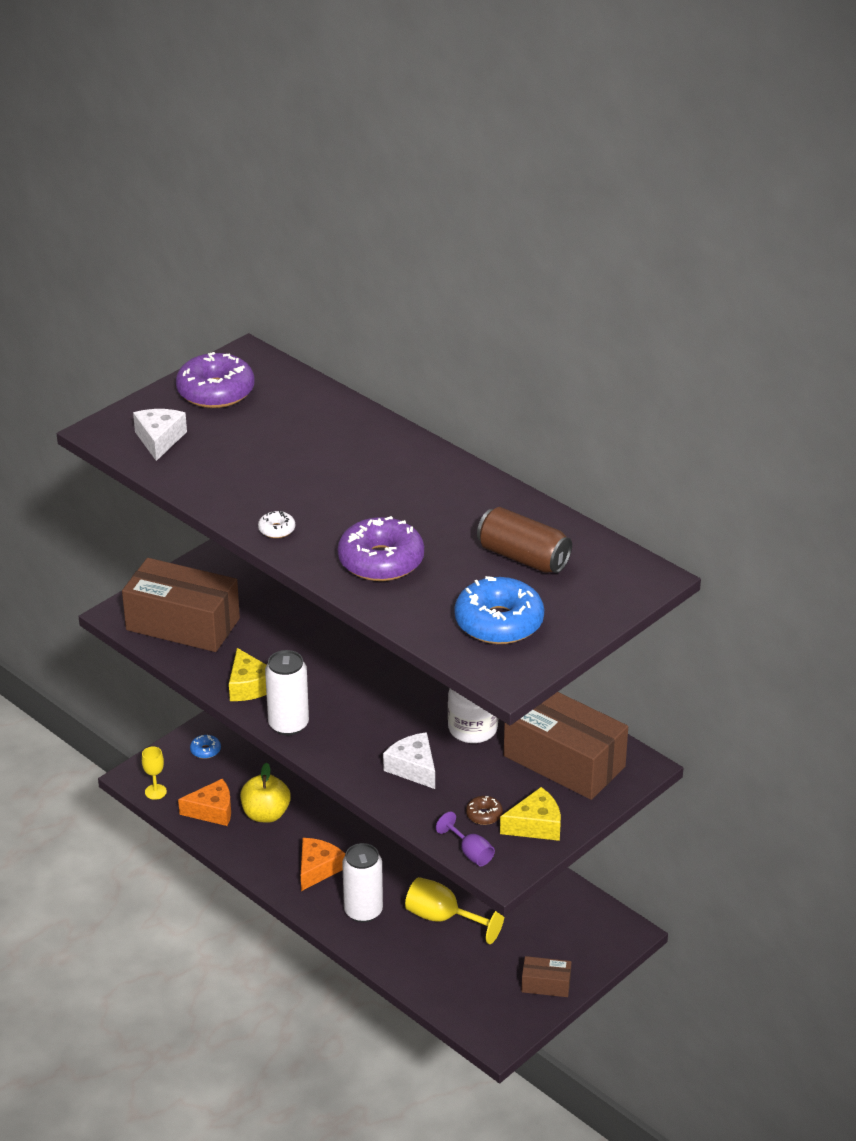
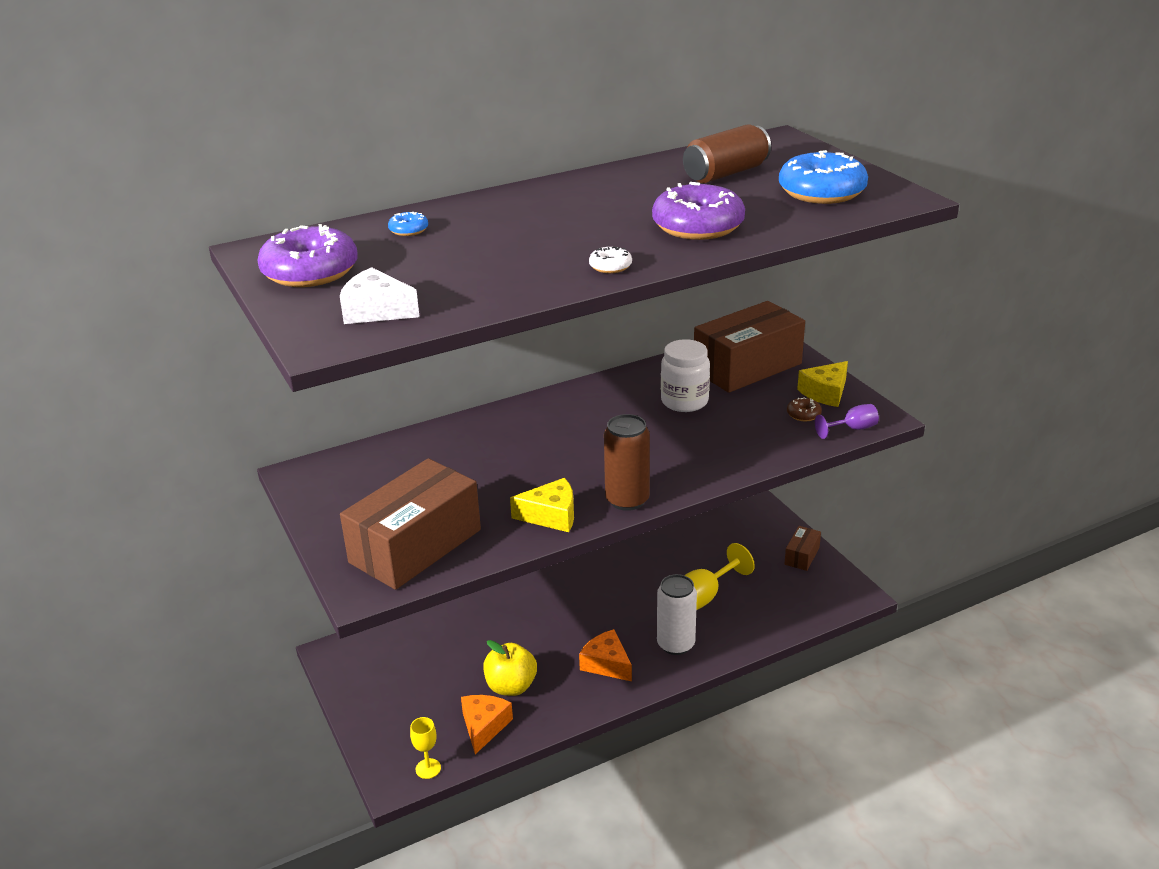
camera: 70 degrees left, 5 degrees down
(205, 750) = (388, 715): blue donut -> blue donut (408, 230)
(288, 724) = (627, 500): white can -> brown can
(413, 768) = (725, 439): white cheese -> none
(535, 825) = (825, 393): yellow cheese -> yellow cheese turned 135 degrees counterclockwise

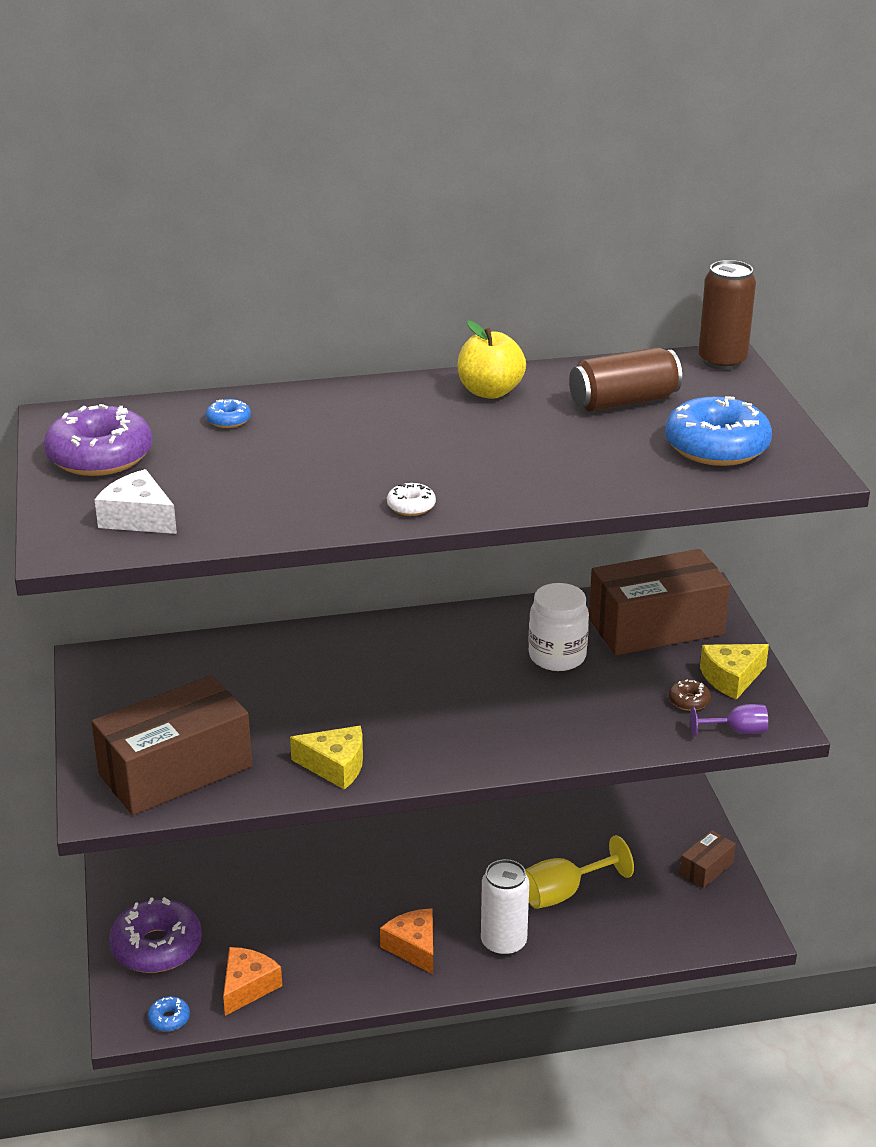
camera: 15 degrees right, 0 degrees up
(428, 768) = (169, 1019): yellow goblet -> blue donut
(511, 686) = (296, 948): yellow apple -> yellow apple (490, 392)
(627, 500) = (427, 765): brown can -> brown can (722, 361)
(698, 226) = (541, 470): purple donut -> purple donut (157, 947)

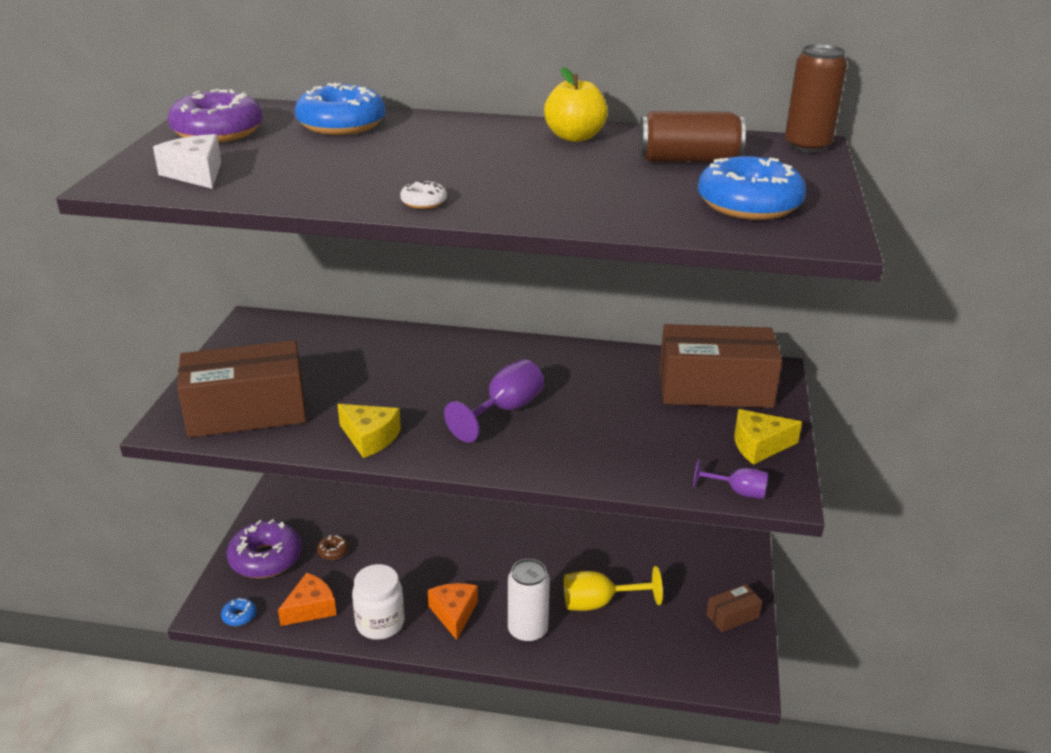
camera: 20 degrees right, 0 degrees up
(228, 420) = (341, 124): blue donut -> blue donut, size x2.28
(457, 701) = (504, 410): none -> purple goblet
(557, 656) = (612, 394): white jar -> white jar (380, 623)
(689, 701) = (707, 455): brown donut -> brown donut (333, 551)

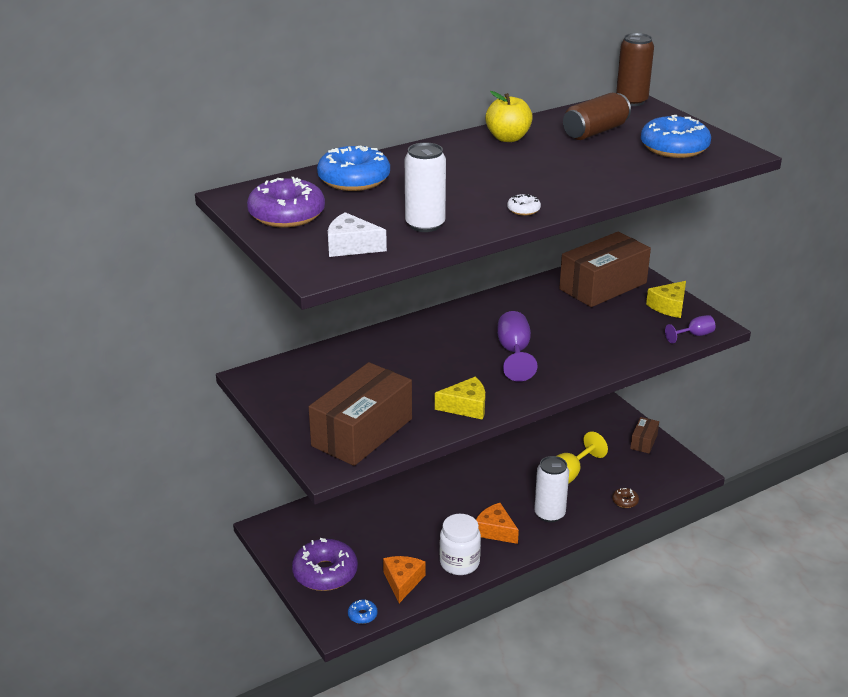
camera: 40 degrees left, 0 degrees up
(301, 180) = (425, 225): none -> white can
(333, 551) = (365, 542): brown donut -> brown donut (625, 501)

